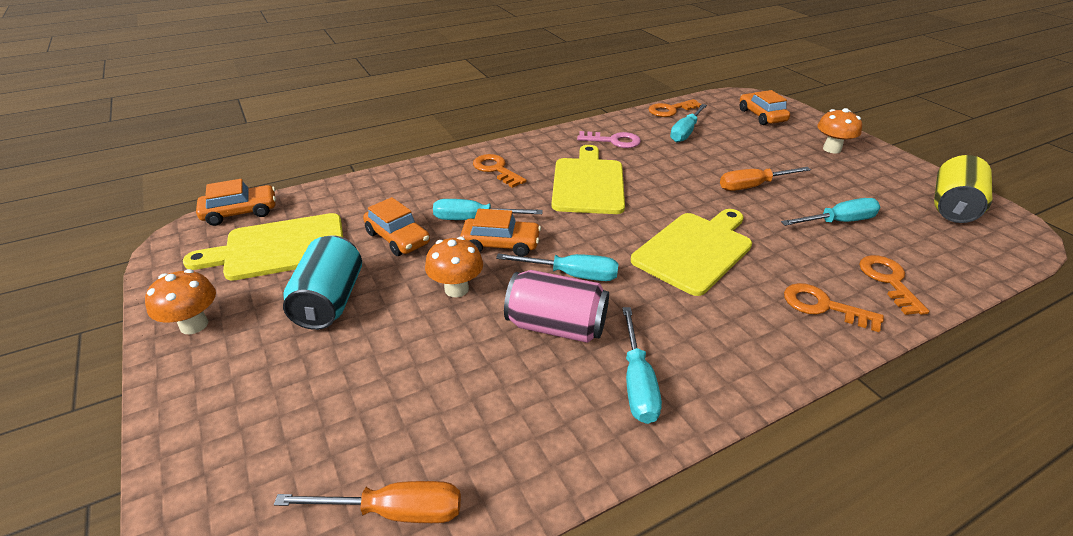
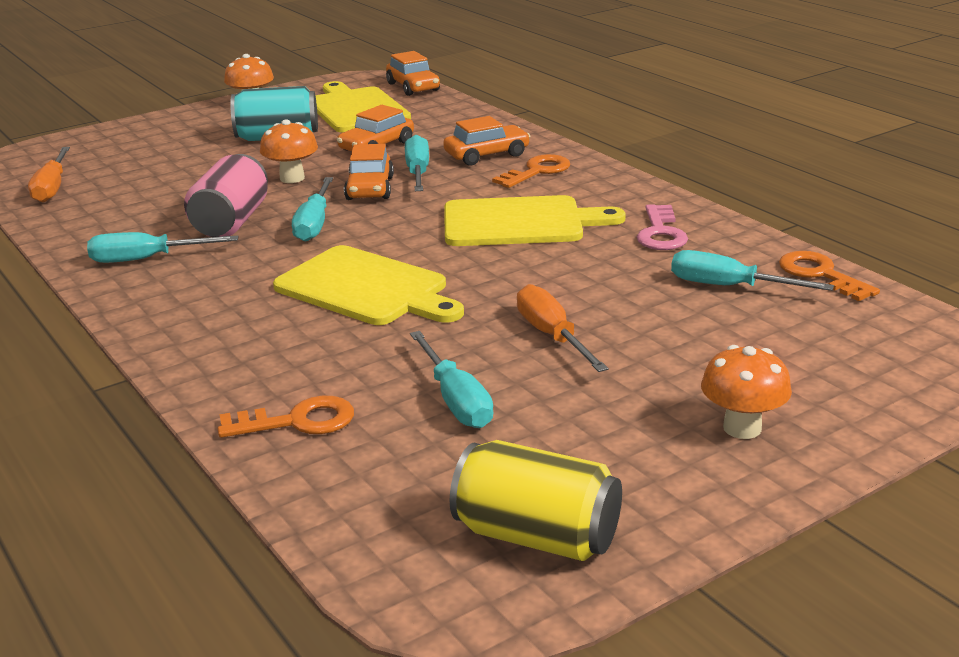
camera: 85 degrees right, 10 degrees down
(761, 116) = (863, 362): orange car -> orange car (487, 155)
(823, 306) = (246, 364): orange key -> none

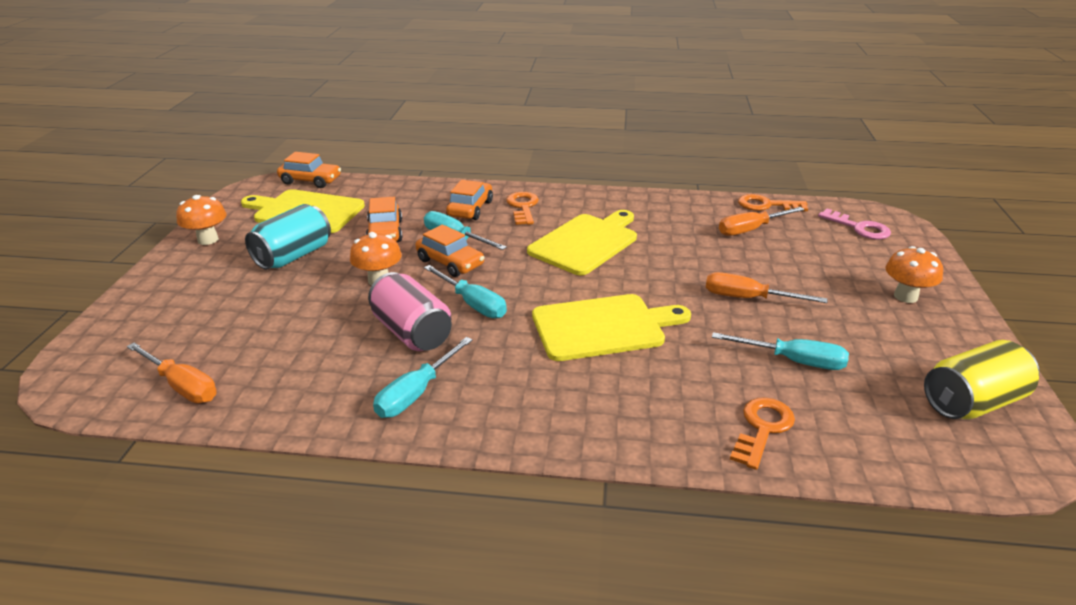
camera: 50 degrees left, 5 degrees up
(660, 233) = (662, 215): pink key -> pink key (859, 228)
(729, 287) = (751, 230): turquoise screwdriver -> orange screwdriver

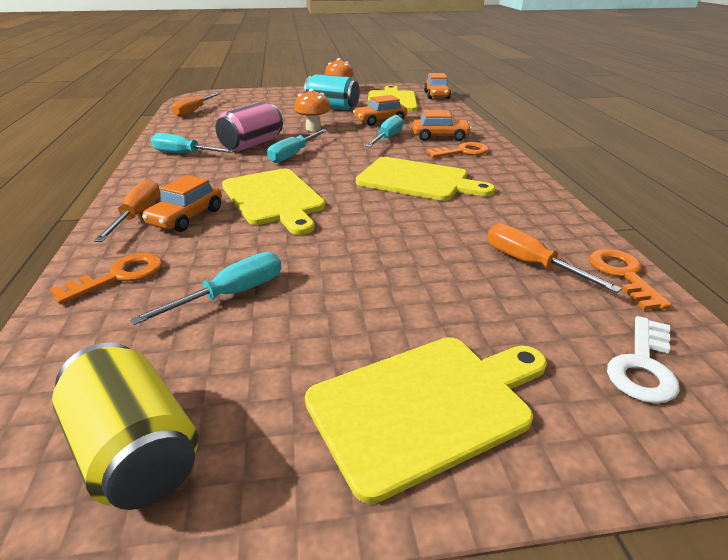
camera: 75 degrees right, 0 degrees up
(450, 262) = (348, 142): orange car -> orange car (186, 217)
(748, 298) = (353, 265): orange screwdriver -> orange screwdriver (137, 215)
(762, 428) = (119, 276): orange key -> orange key turned 60 degrees counterclockwise
(793, 361) = (231, 294): turquoise screwdriver -> turquoise screwdriver turned 135 degrees counterclockwise
(859, 228) = (643, 366): pink key -> white key
(905, 296) = (425, 405): orange mushroom -> yellow cutting board

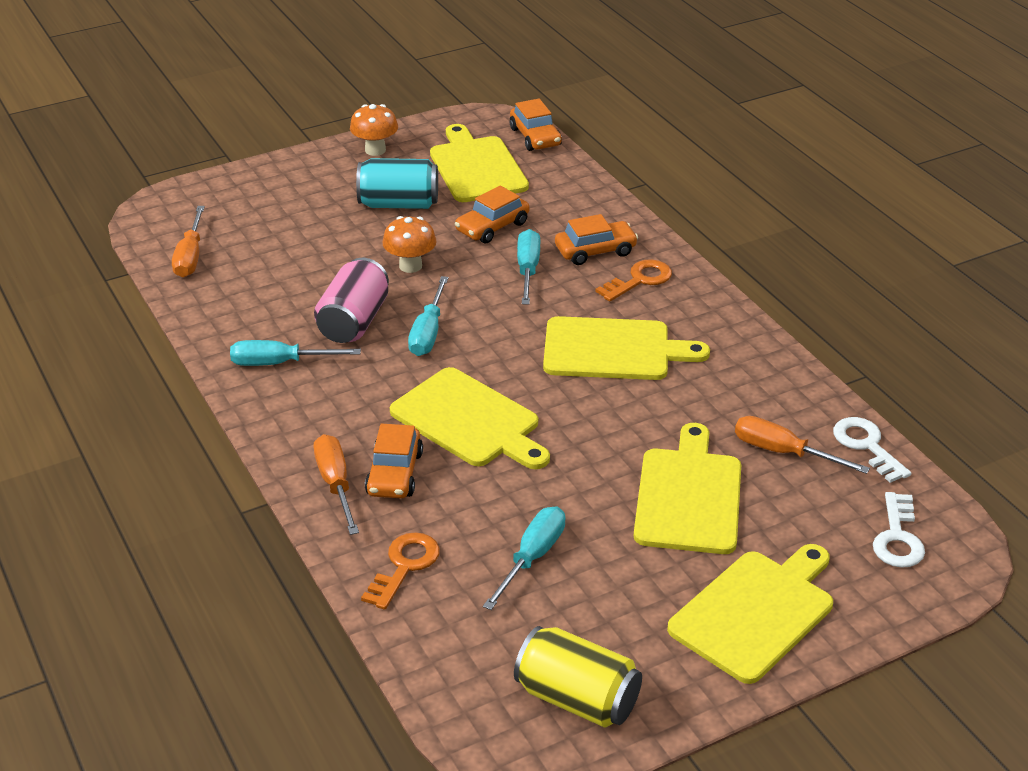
camera: 20 degrees left, 5 degrees up
(417, 278) = (688, 496): none -> yellow cutting board
(623, 275) = (867, 446): orange key -> white key

